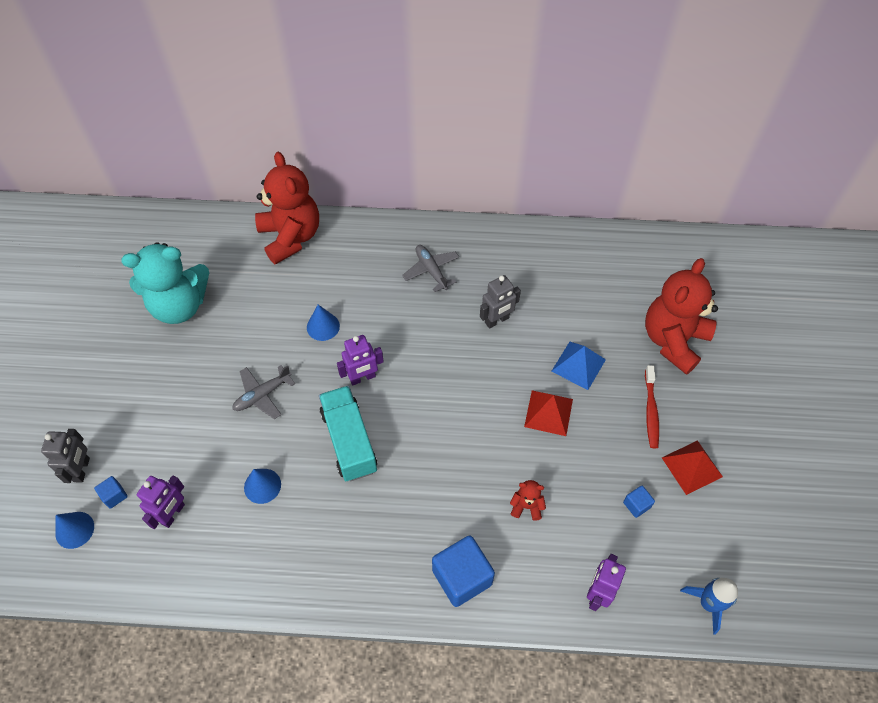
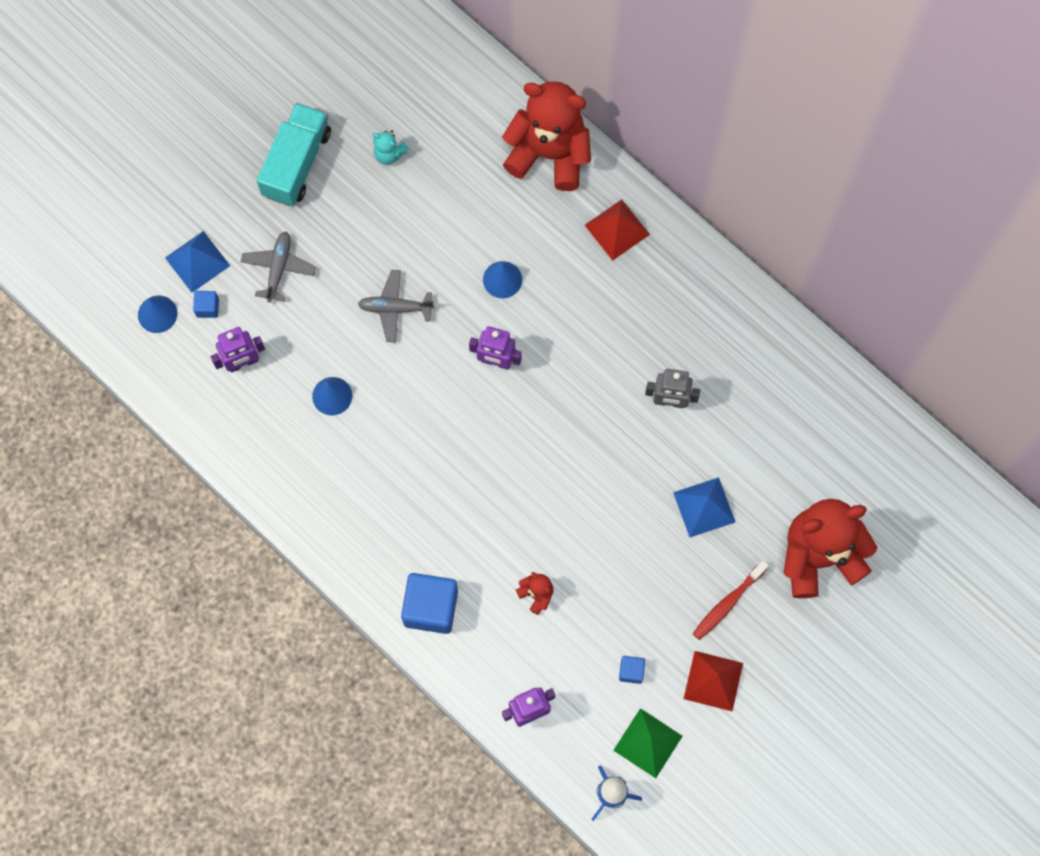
camera: 40 degrees right, 15 degrees up
(82, 470) = (197, 261): grey robot -> blue pyramid
(180, 306) = (389, 154): turquoise teddy bear -> turquoise teddy bear, size x0.41
(291, 237) = (549, 154): red teddy bear -> red teddy bear turned 90 degrees counterclockwise
(349, 441) = (435, 413): turquoise truck -> turquoise truck (297, 163)
(431, 270) = (654, 298): grey plane -> grey plane (278, 268)
(548, 412) = (633, 529): red pyramid -> red pyramid (617, 229)
(694, 544) = (648, 743): none -> green pyramid

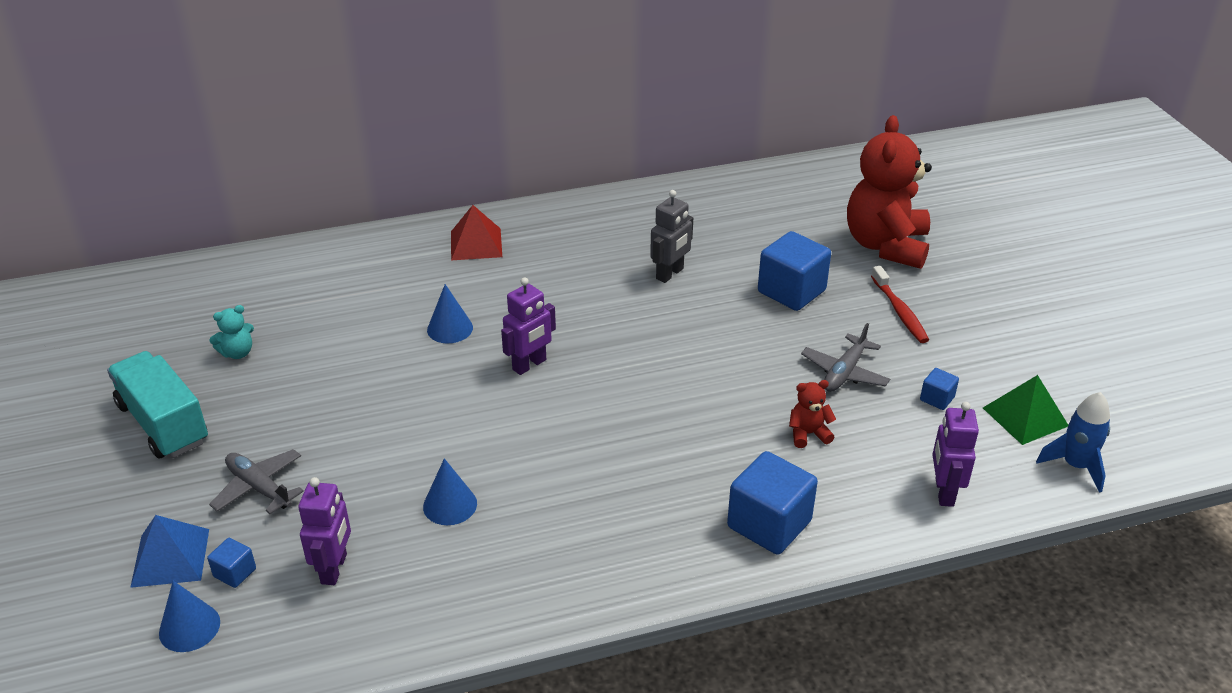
camera: 60 degrees left, 35 degrees down
(395, 308) = (402, 413): grey plane -> grey plane (844, 372)
(549, 154) = (361, 255): red teddy bear -> none
(704, 507) = (791, 291): blue pyramid -> blue cube
(713, 680) = (977, 349): red pyramid -> none

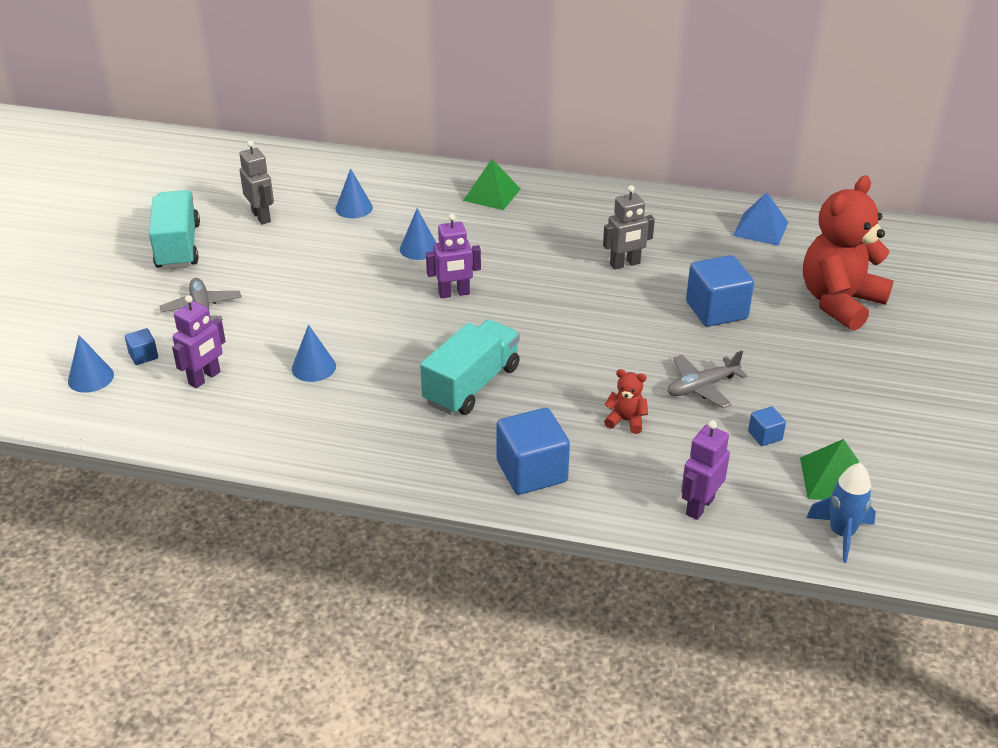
camera: 30 degrees right, 0 degrees up
(170, 557) = (114, 331): blue pyramid -> blue pyramid (760, 229)
(237, 353) = (261, 217): turquoise teddy bear -> grey robot
(338, 307) = (354, 208): none -> blue cone
(476, 244) = (492, 194): red pyramid -> green pyramid
(633, 457) = (472, 385): none -> turquoise truck
(900, 312) = (799, 358): red toothbrush -> none

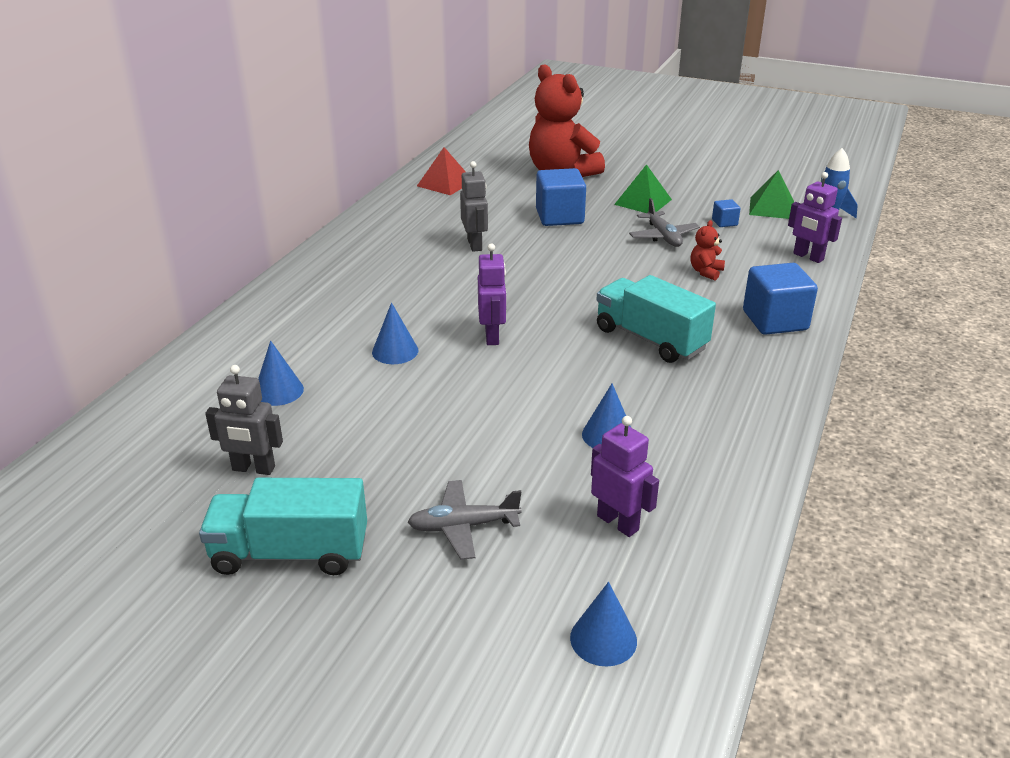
camera: 80 degrees left, 5 degrees down
(143, 356) = (560, 583): blue cube -> none
(261, 217) = (253, 469): grey robot -> grey robot turned 150 degrees counterclockwise
(492, 194) = (307, 298): green pyramid -> green pyramid (643, 202)
(760, 229) = (445, 183): blue pyramid -> red pyramid

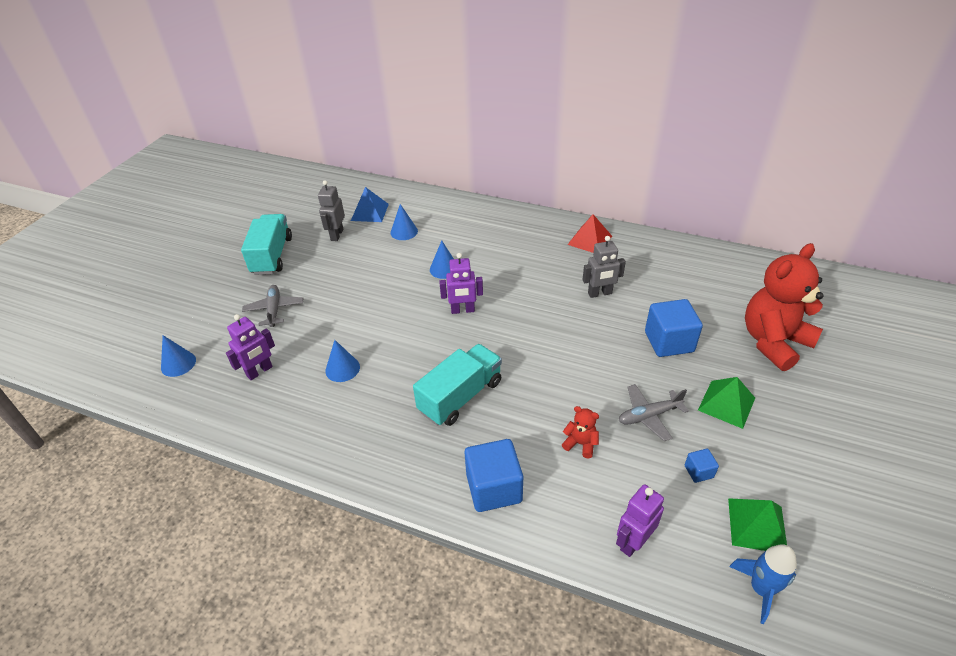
camera: 90 degrees right, 10 degrees up
(194, 432) = (370, 212): none -> blue pyramid
(445, 183) = (712, 269): red pyramid -> red pyramid (589, 240)

